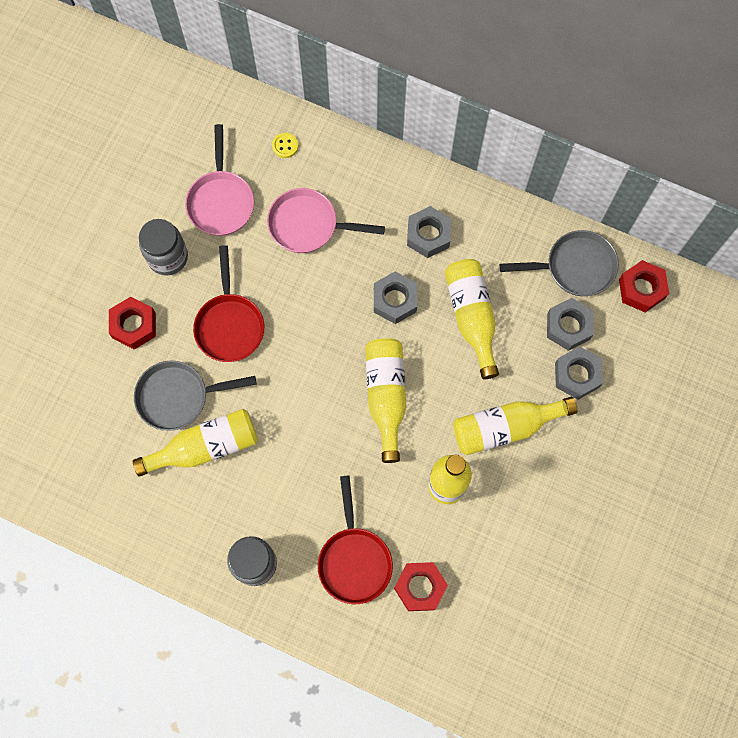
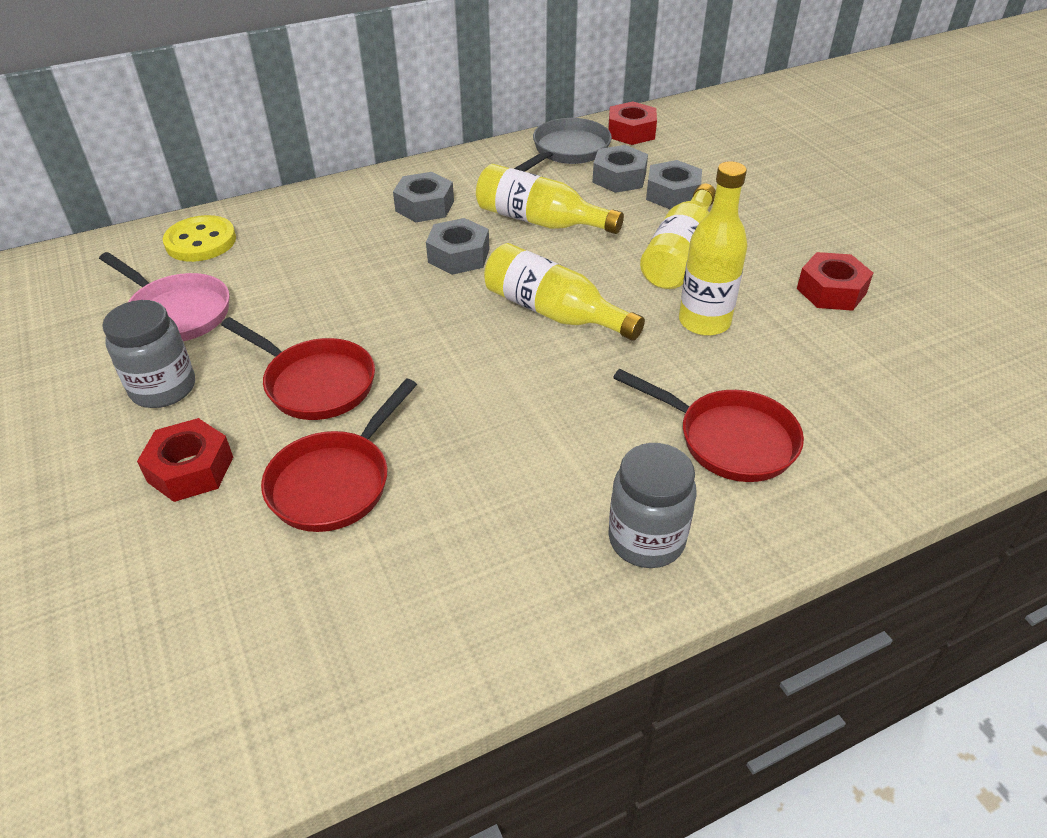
camera: 50 degrees left, 30 degrees down
(178, 397) = (335, 482): grey pan -> red pan
(205, 447) = (432, 495): yellow bottle -> none
(285, 146) = (201, 241): yellow button -> yellow button, size x1.98
(308, 225) = (300, 269): pink pan -> none
(420, 587) = (814, 403): red nut -> red nut (831, 291)

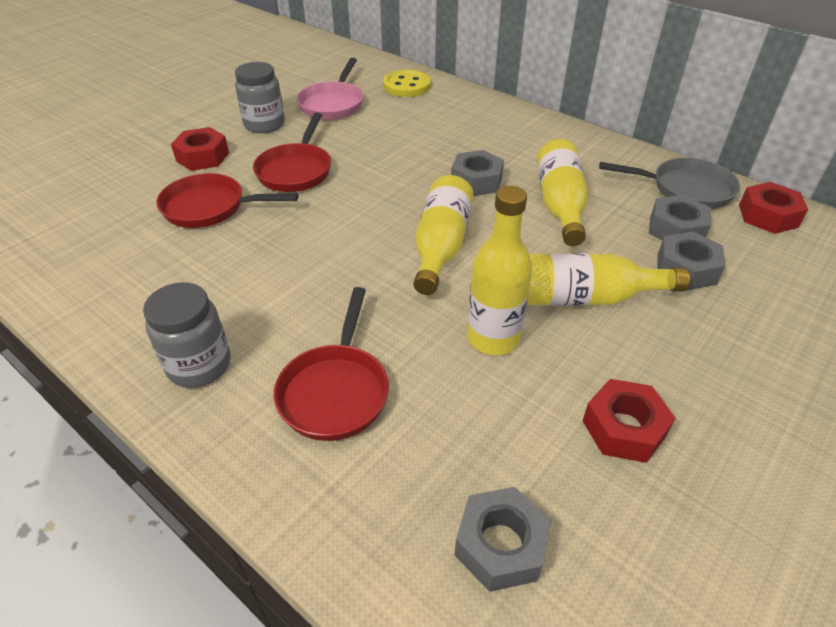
camera: 65 degrees right, 0 degrees up
(425, 206) = (525, 148): grey nut -> grey nut (500, 545)

